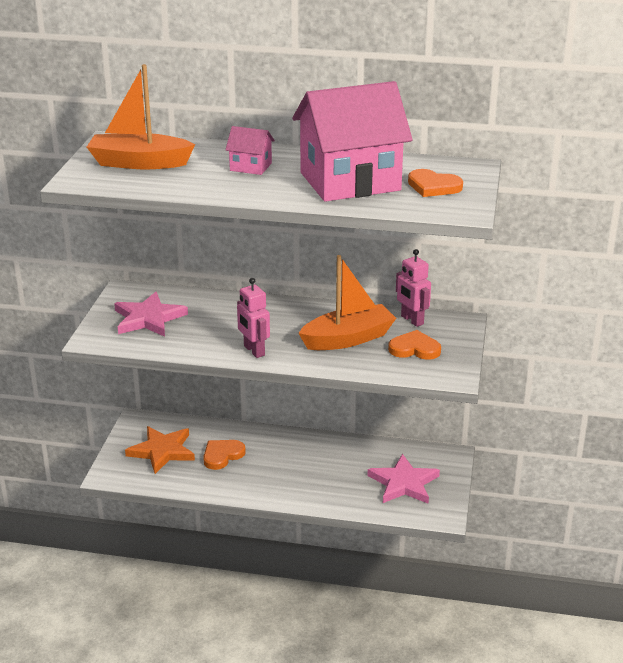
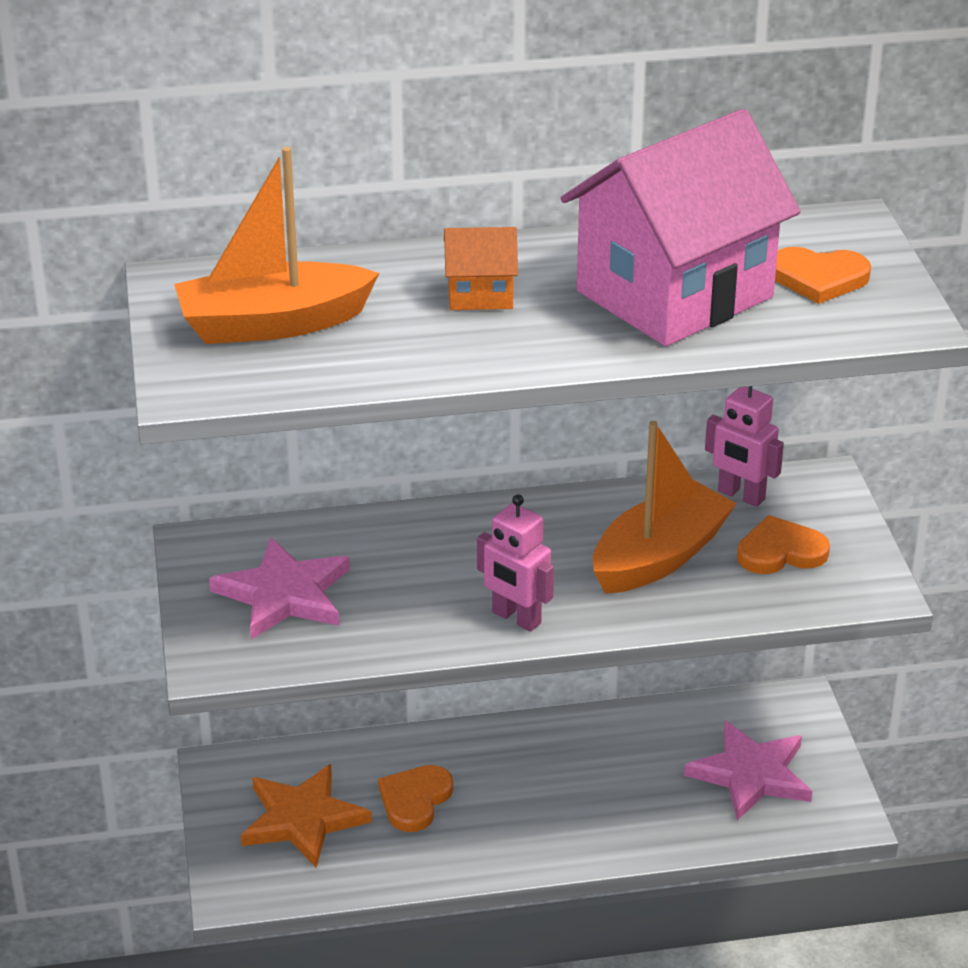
camera: 20 degrees left, 5 degrees up
(250, 167) = (480, 294): pink house -> orange house

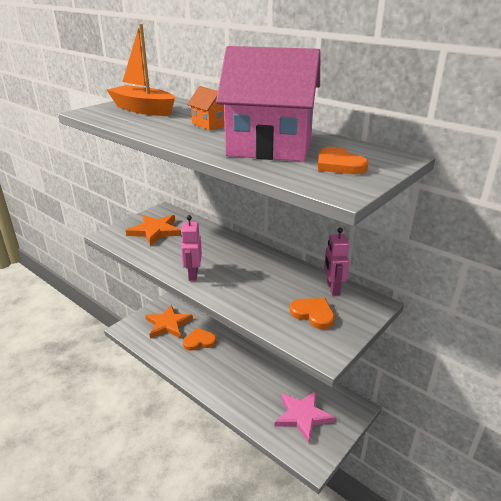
camera: 50 degrees right, 5 degrees down
(284, 594) = (155, 231): pink star -> orange star
(660, 557) = (268, 288): orange boat -> none

